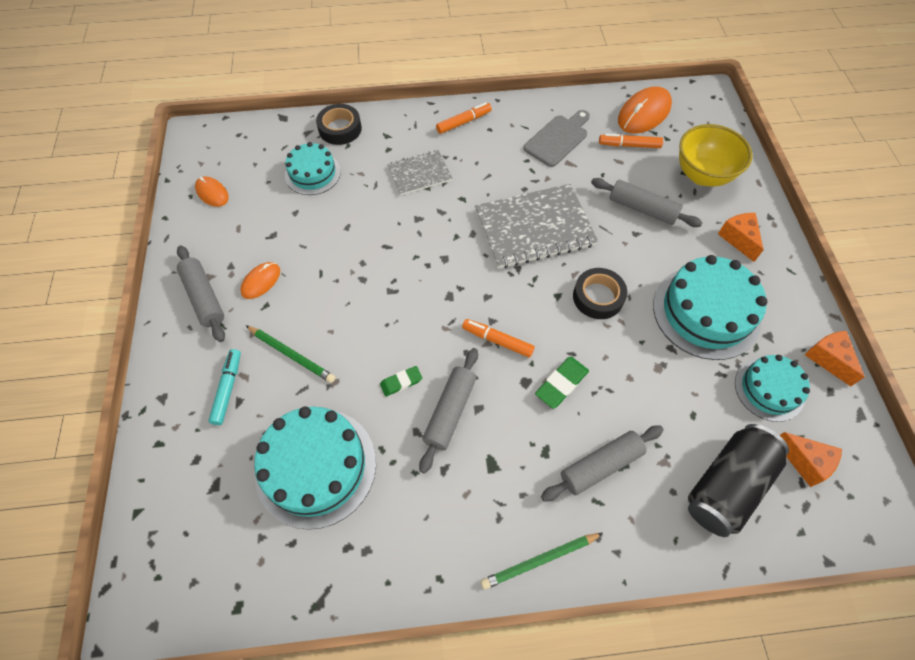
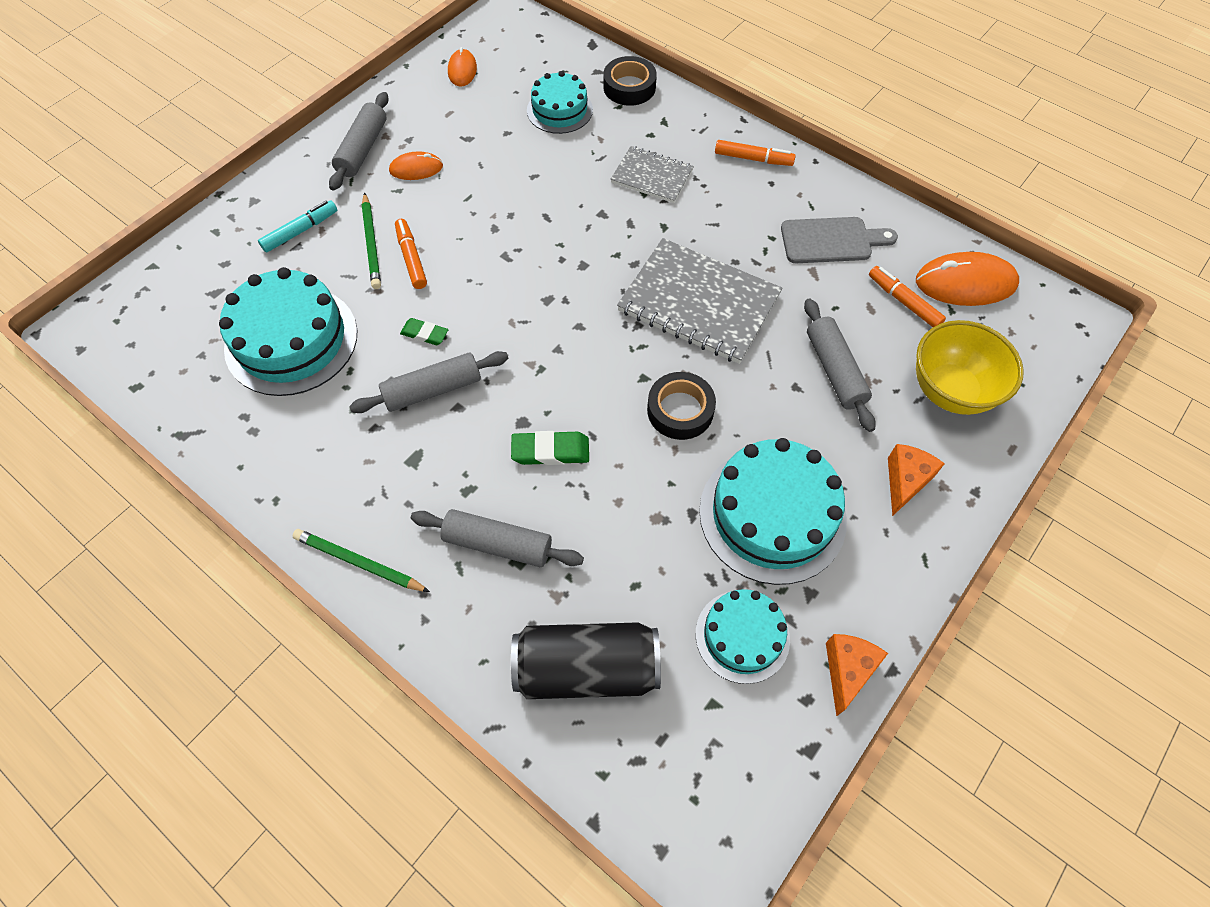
camera: 45 degrees right, 0 degrees up
(497, 340) = (542, 369): orange marker -> orange marker (411, 258)
(804, 461) = (690, 726): orange cheese -> none

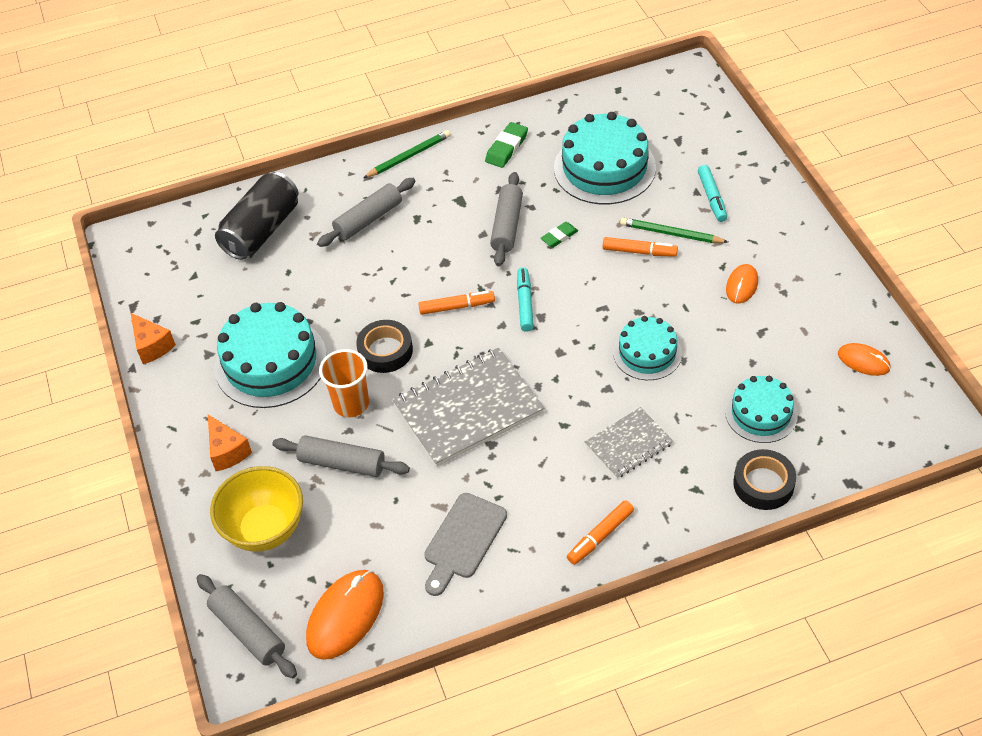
camera: 125 degrees right, 10 degrees down
(362, 149) = (788, 258): grey rolling pin -> grey rolling pin (248, 631)
(538, 320) = (525, 303): none -> turquoise marker
(550, 451) = (411, 268): green eraser -> green eraser (506, 148)
(742, 636) = (215, 307): turquoise cake -> turquoise cake (647, 353)
(765, 403) = (351, 404): none -> orange cup
(903, 301) = (364, 554): orange marker -> orange marker (457, 307)

